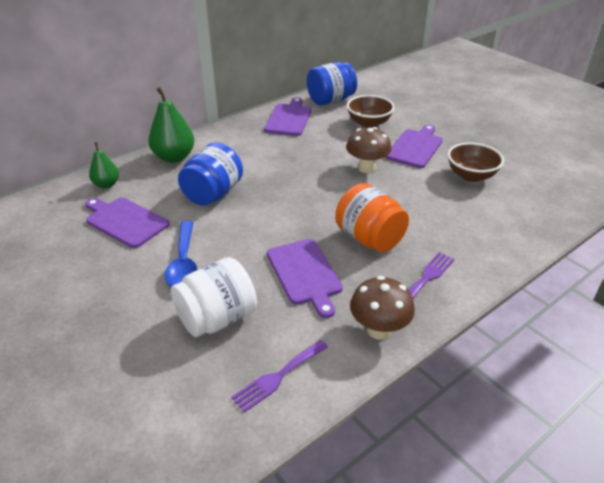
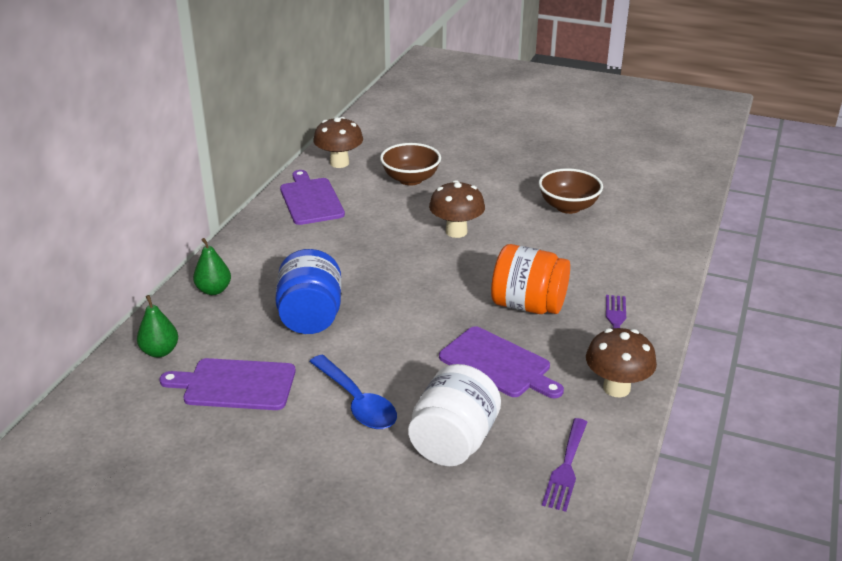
camera: 30 degrees left, 5 degrees down
(174, 157) = (214, 290): green pear -> green pear, size x0.60
(330, 100) = (339, 163): blue jar -> brown mushroom
(415, 147) = (486, 193): purple cutting board -> none

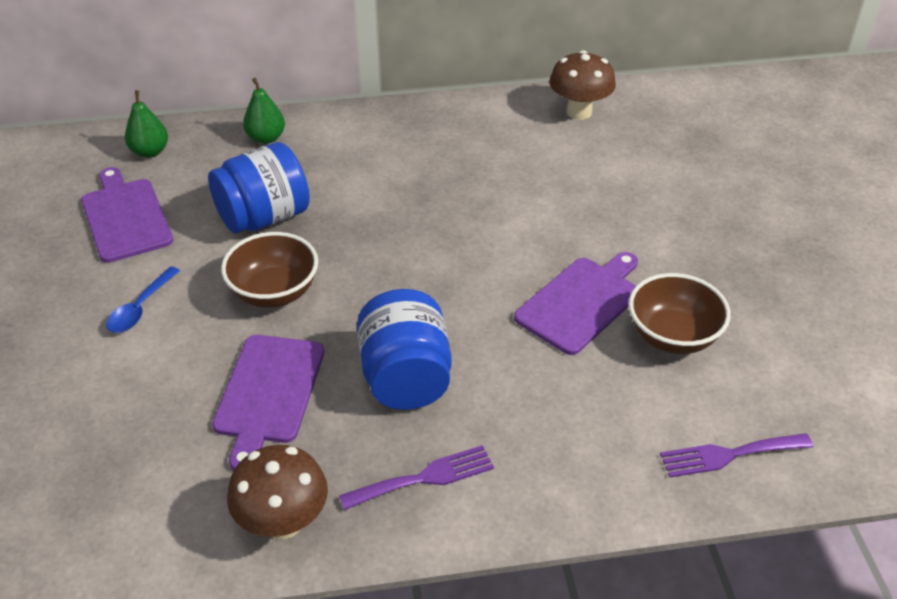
camera: 60 degrees right, 10 degrees up
(311, 200) = (482, 125): purple cutting board -> purple cutting board (581, 302)
(357, 402) = (140, 308): blue spoon -> blue spoon, size x0.66
(410, 179) = (599, 176): brown bowl -> brown bowl (274, 292)
(453, 442) = (109, 407): white jar -> none
(456, 232) = (516, 257): brown mushroom -> none
(528, 305) = (405, 377): orange jar -> blue jar
(566, 468) = (105, 522): purple fork -> purple fork (729, 455)

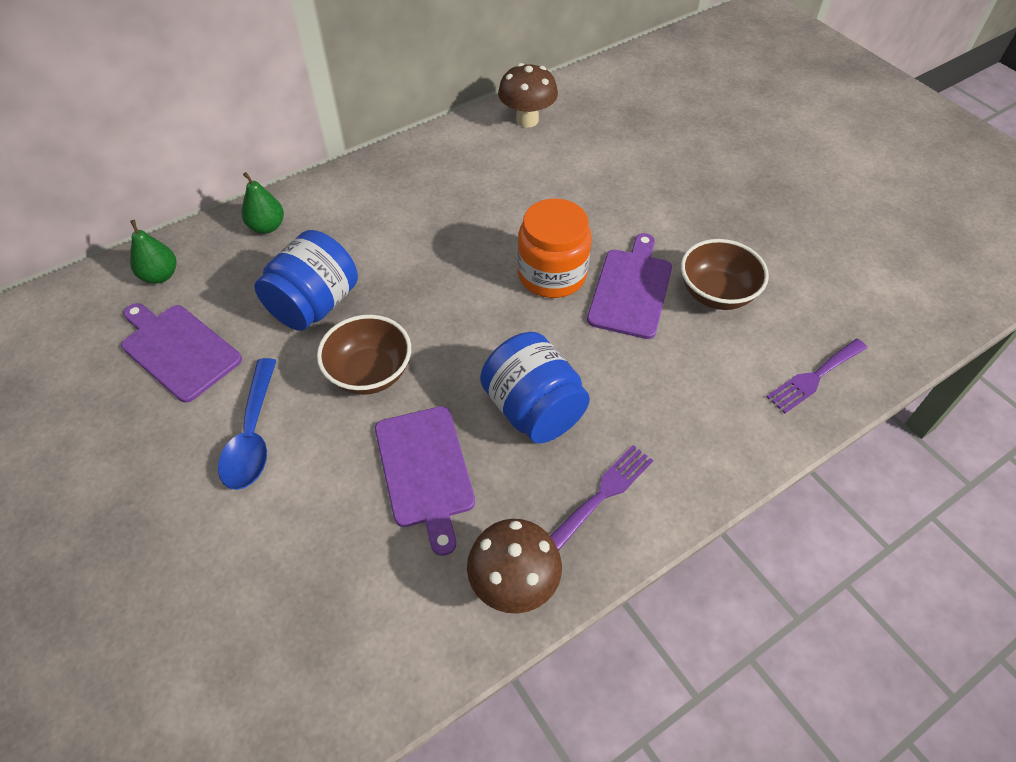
camera: 25 degrees left, 10 degrees up
(140, 308) = (253, 435): blue spoon -> blue spoon, size x1.51
(507, 262) = (552, 274): none -> orange jar

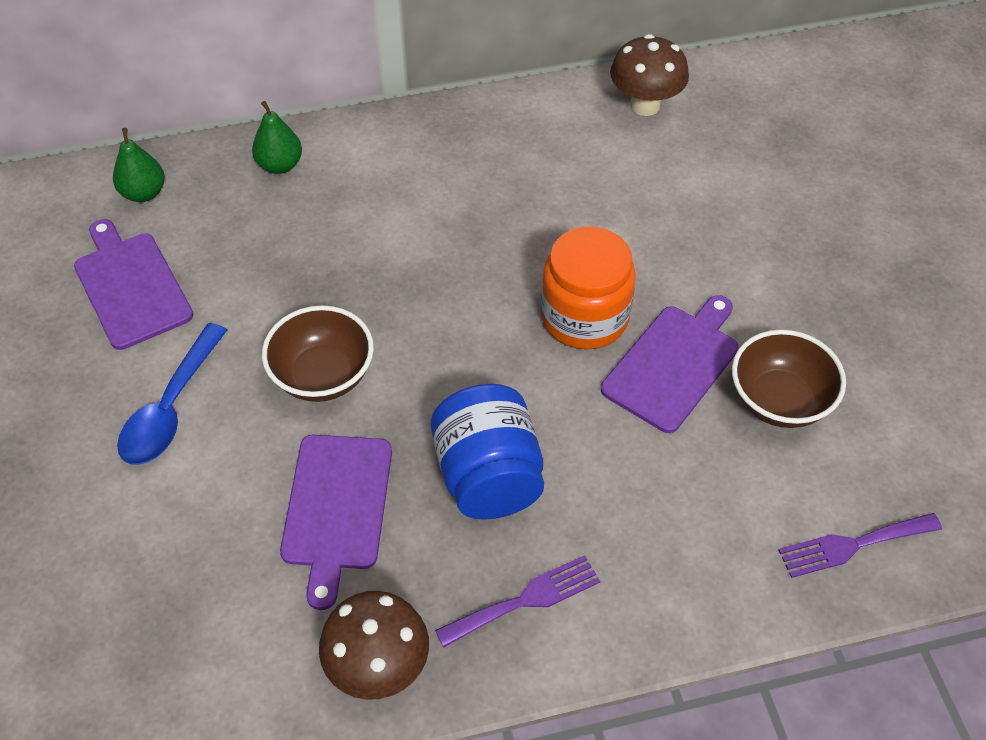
camera: 20 degrees right, 0 degrees up
(314, 305) = (295, 275): blue jar -> none

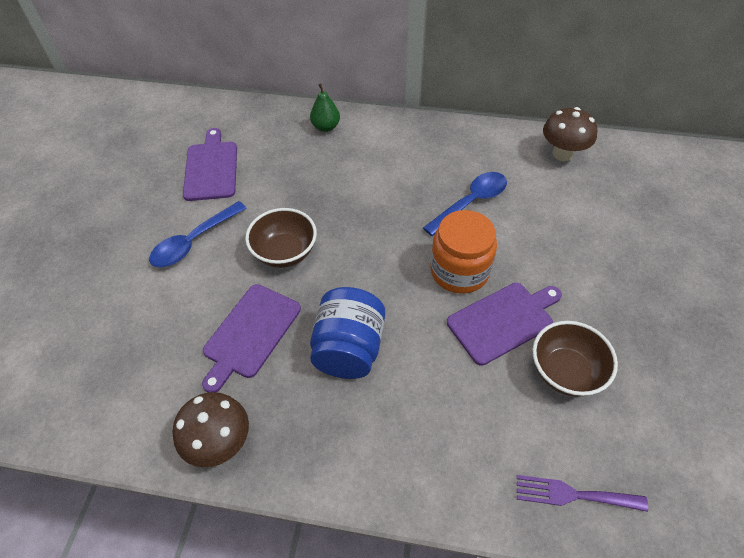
camera: 25 degrees right, 0 degrees up
(144, 193) = (246, 121): green pear -> none
(525, 600) = (330, 438): purple fork -> none
(553, 215) = (471, 202): none -> blue spoon

